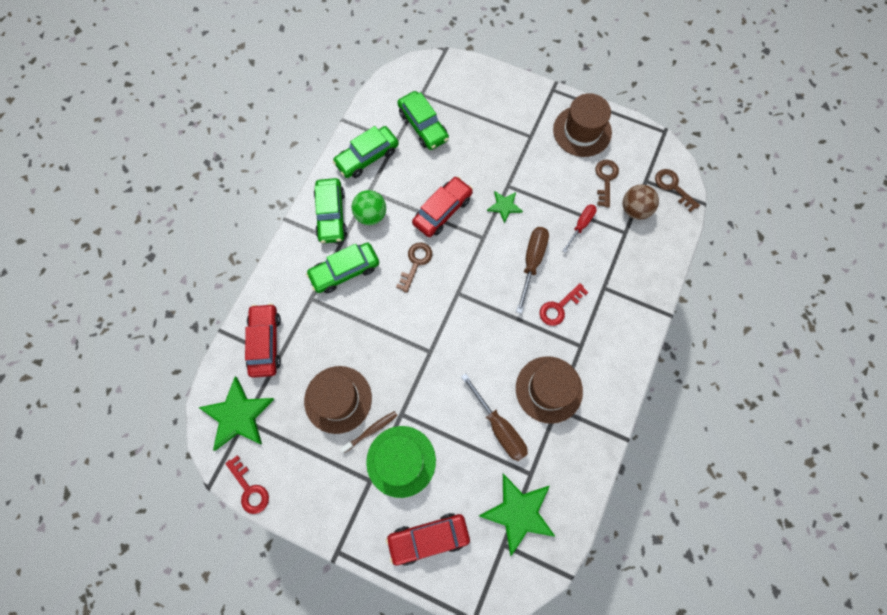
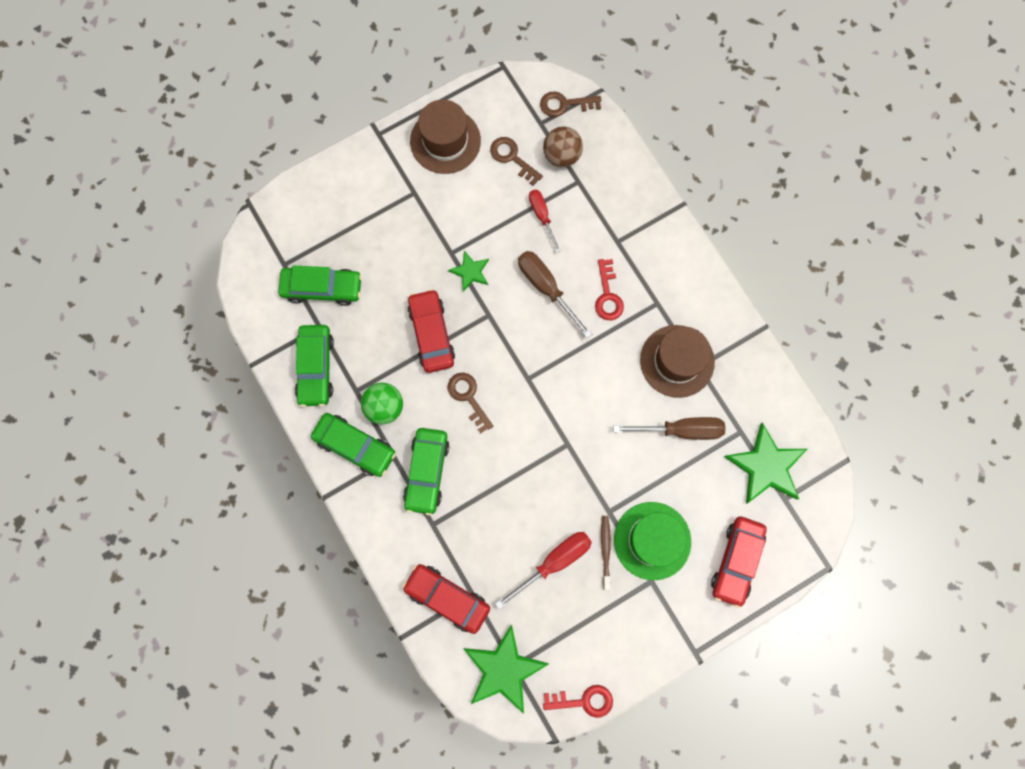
camera: 55 degrees left, 5 degrees up
(338, 399) = (554, 562): brown hat -> red screwdriver

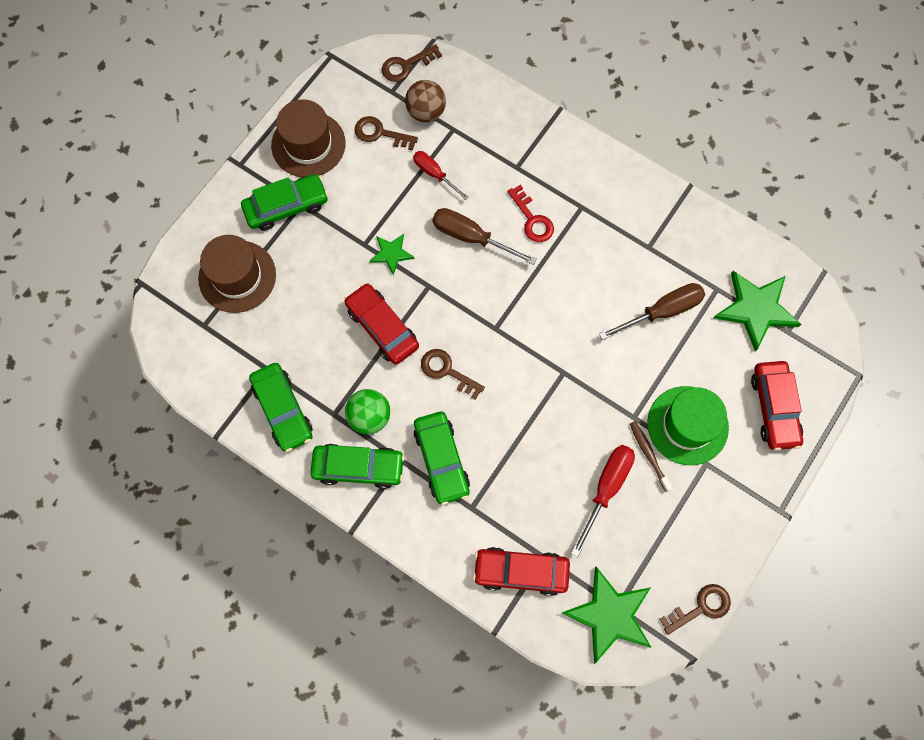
camera: 25 degrees left, 5 degrees down
(322, 288) = (253, 331): green car -> green car (286, 207)
(584, 701) = (701, 607): red key -> brown key
(677, 361) = (626, 251): brown hat -> brown hat (237, 276)

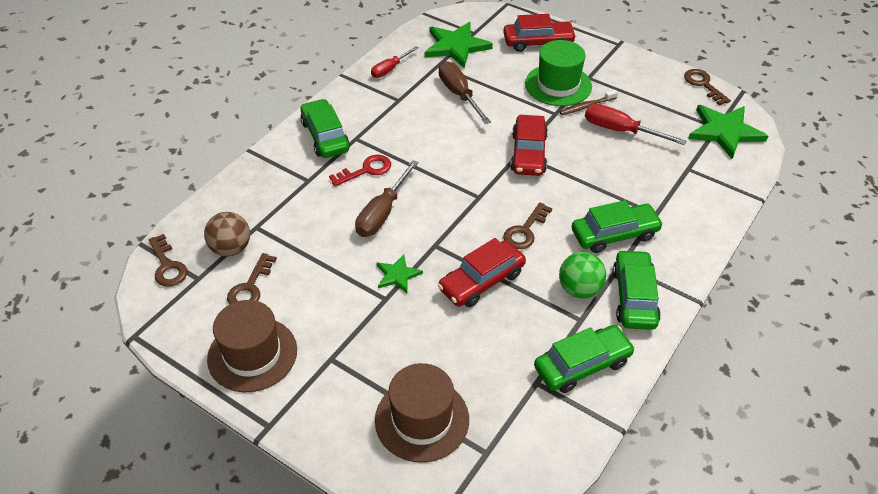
camera: 90 degrees left, 25 degrees down
(286, 207) = (333, 373): green car -> green car (325, 136)
(434, 174) = (307, 241): red screwdriver -> red screwdriver (390, 69)
(521, 571) = (705, 182): red car -> red car (528, 153)

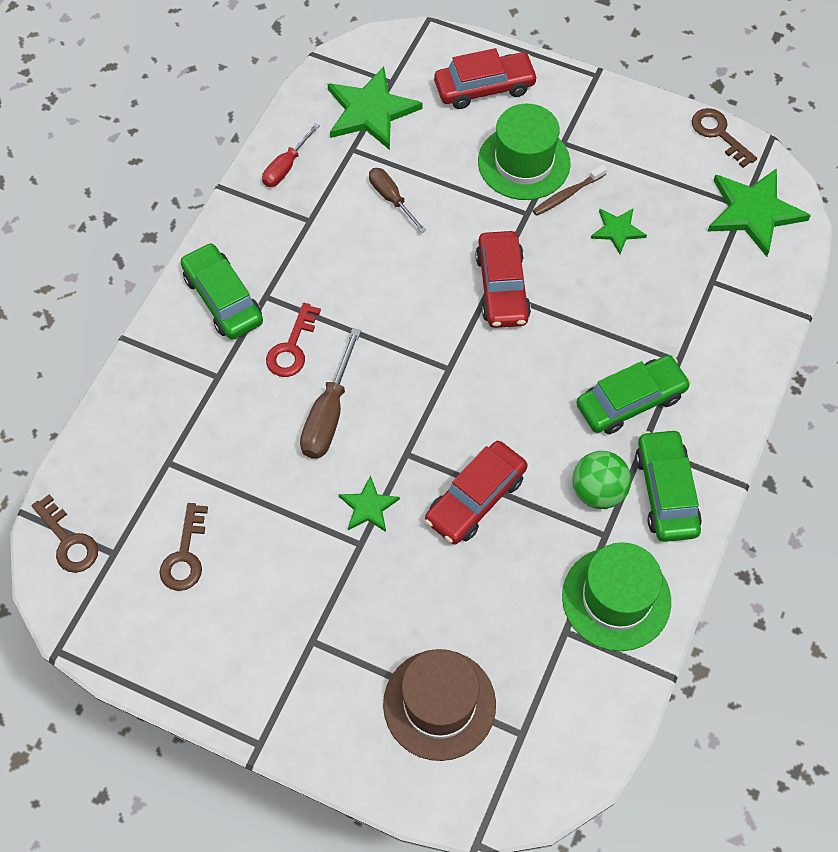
camera: 10 degrees left, 15 degrees up
(231, 248) = (144, 501): brown ball -> none
(252, 354) = (214, 651): brown hat -> none
(366, 170) = (292, 348): red key -> red key turned 150 degrees clockwise
(459, 94) = (391, 199): brown screwdriver -> brown screwdriver, size x0.65
(525, 231) = (517, 413): brown key -> none
(582, 365) = (616, 599): green car -> green hat
(620, 130) = (617, 230): red screwdriver -> green star

